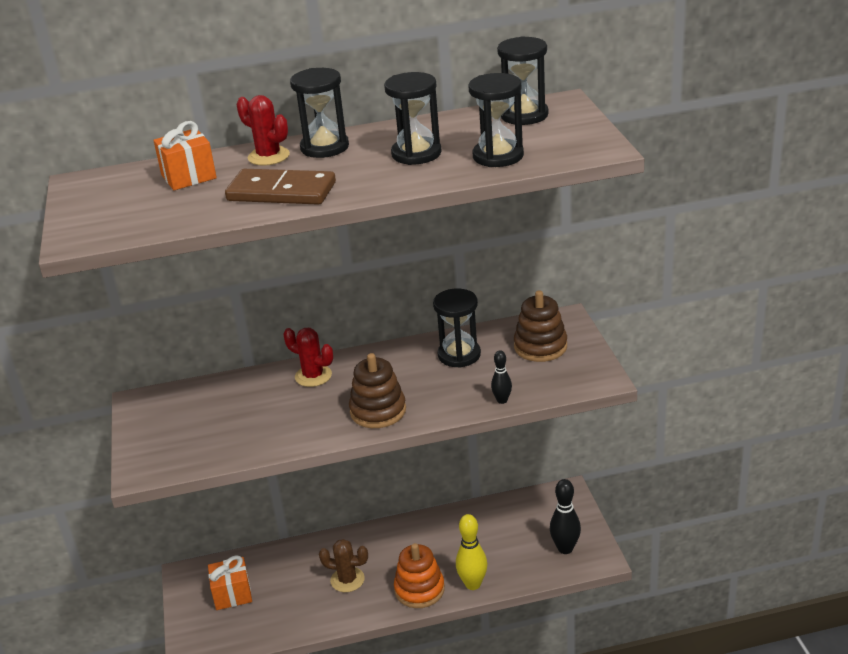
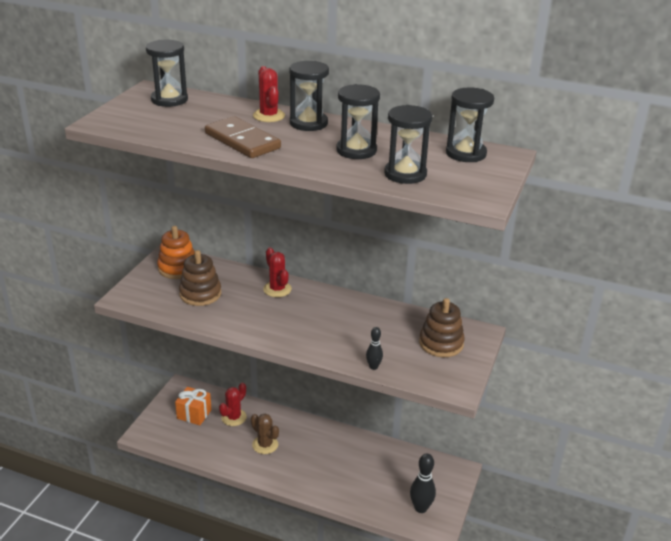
camera: 30 degrees right, 0 degrees up
(188, 177) = (208, 110): orange gift -> none
(283, 572) = (234, 417): none -> red cactus
(378, 411) = (289, 332): brown stacking toy -> brown stacking toy (200, 294)
(419, 589) = (301, 477): orange stacking toy -> orange stacking toy (178, 268)
(459, 355) = (380, 321): black hourglass -> black hourglass (169, 100)
(473, 584) = (337, 494): yellow bowling pin -> none

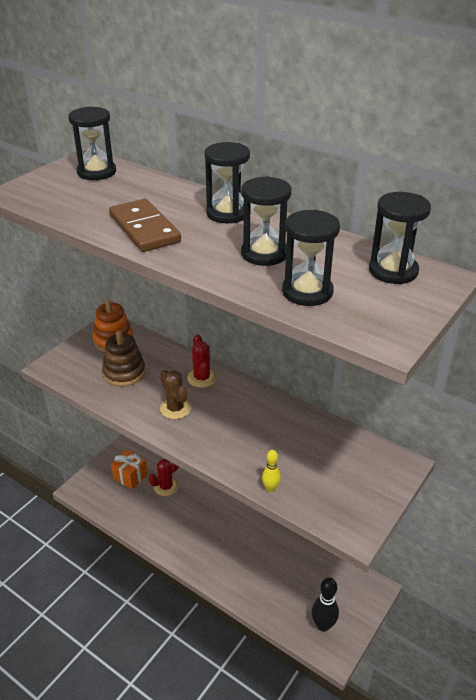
camera: 15 degrees right, 5 degrees up
(265, 445) = (187, 522): brown cactus -> brown cactus (175, 408)
(269, 116) = (189, 200): red cactus -> none
(373, 367) = (270, 488): black bowling pin -> yellow bowling pin
(441, 343) = (354, 471): brown stacking toy -> none

